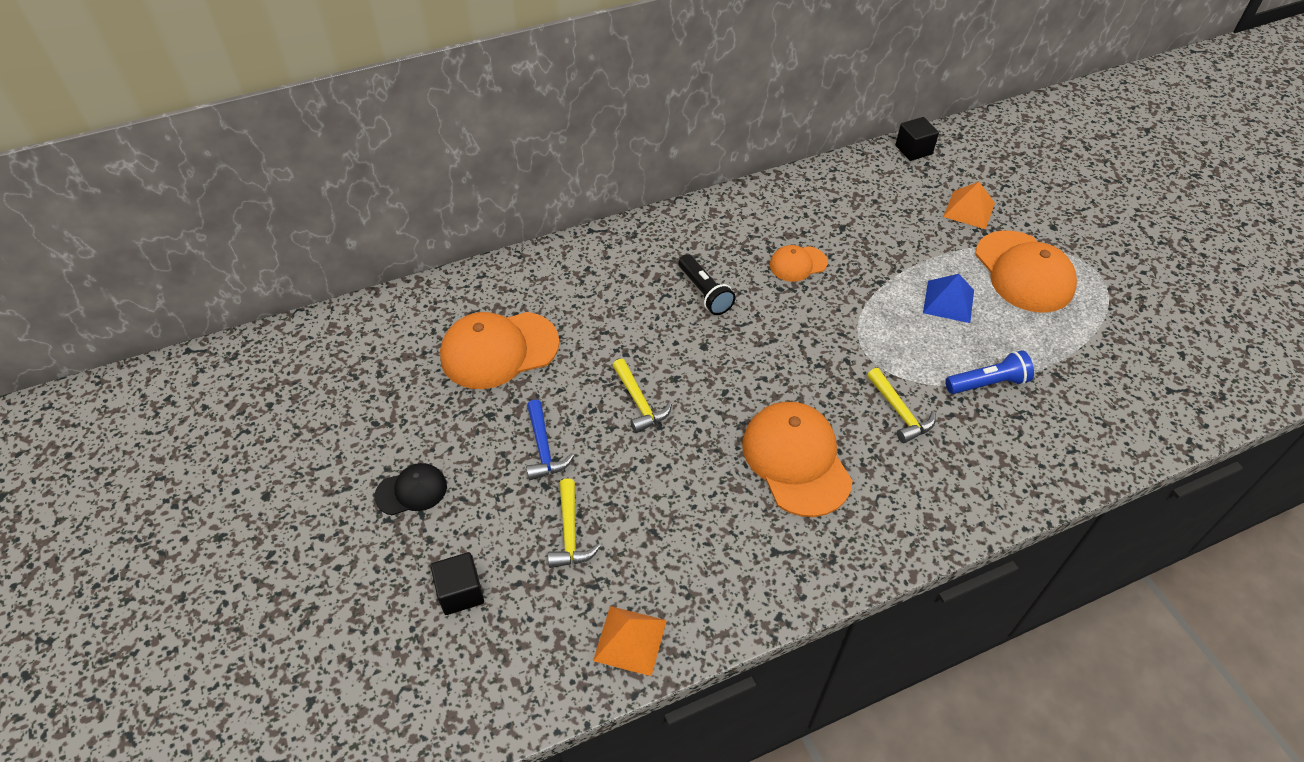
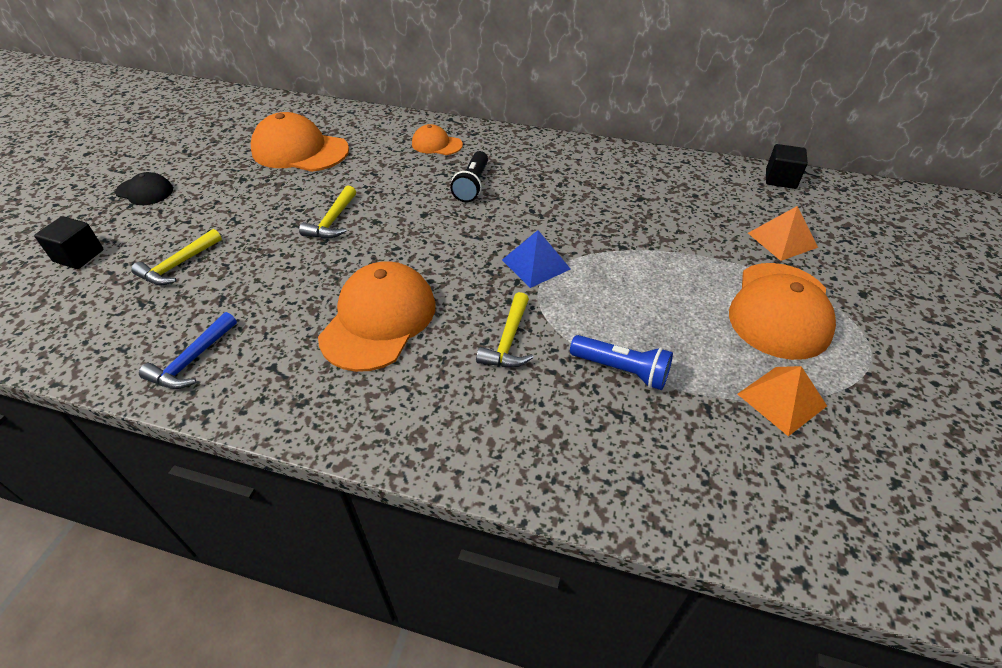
camera: 40 degrees right, 5 degrees down
(544, 448) = (240, 212): blue hammer -> blue hammer (192, 361)
(630, 640) = (106, 350): orange pyramid -> orange pyramid (781, 400)
(797, 264) = (568, 203): orange cap -> orange cap (436, 144)
(948, 301) = (668, 291): blue pyramid -> blue pyramid (536, 264)

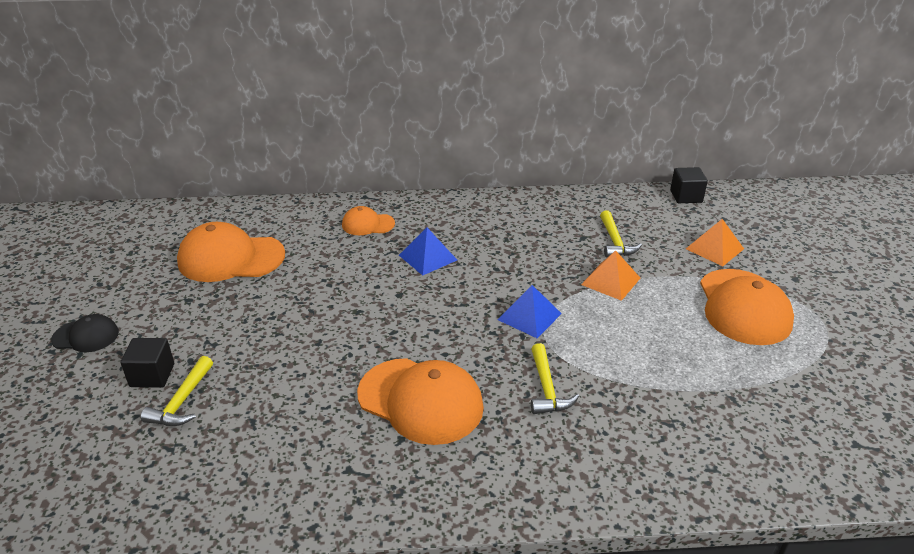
camera: 20 degrees left, 10 degrees down
(79, 256) = (60, 420): black cube -> black cube (152, 375)
(192, 361) = (264, 487): blue hammer -> none
(332, 221) = (314, 321): yellow hammer -> yellow hammer (615, 242)
(379, 320) = (420, 401): orange cap -> orange cap turned 120 degrees clockwise
(472, 186) = (427, 257): black flashlight -> blue pyramid
(622, 370) = (652, 387): blue flashlight -> none
(781, 400) = (782, 377): orange pyramid -> orange pyramid (611, 281)

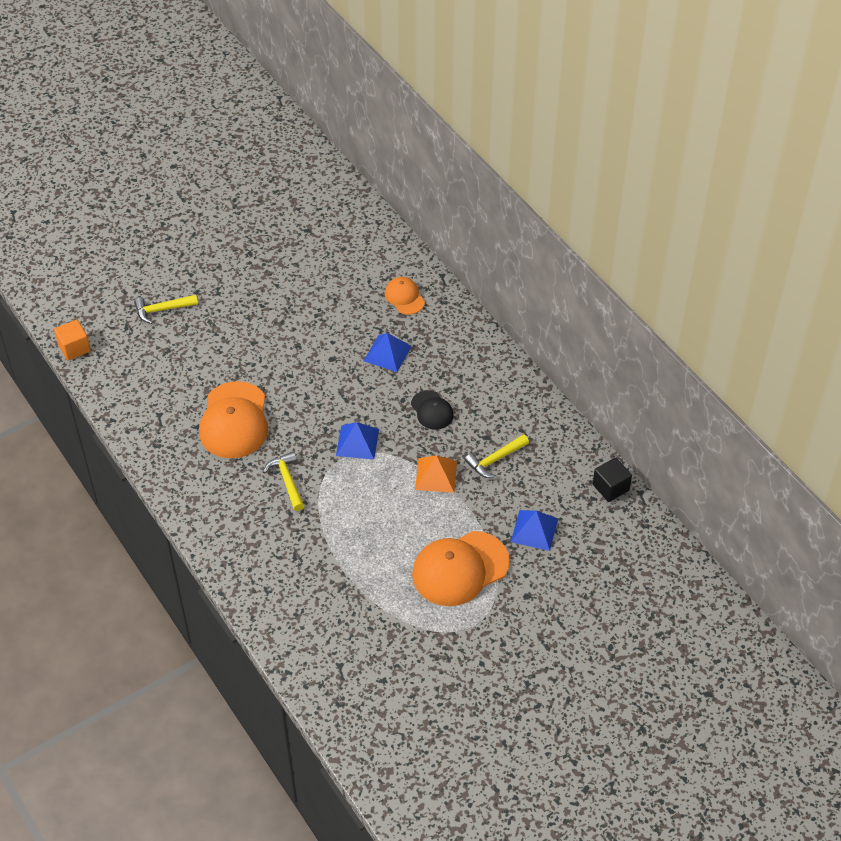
camera: 60 degrees right, 15 degrees up
(86, 336) = (184, 229): black cap -> black cap (432, 410)
(140, 522) = (74, 348): none -> orange cube
(152, 375) = (173, 282): black cube -> none
(231, 258) = (307, 246): orange cap -> none
(547, 388) = (287, 480): yellow hammer -> yellow hammer turned 105 degrees clockwise
(714, 248) = (534, 530): orange pyramid -> blue pyramid

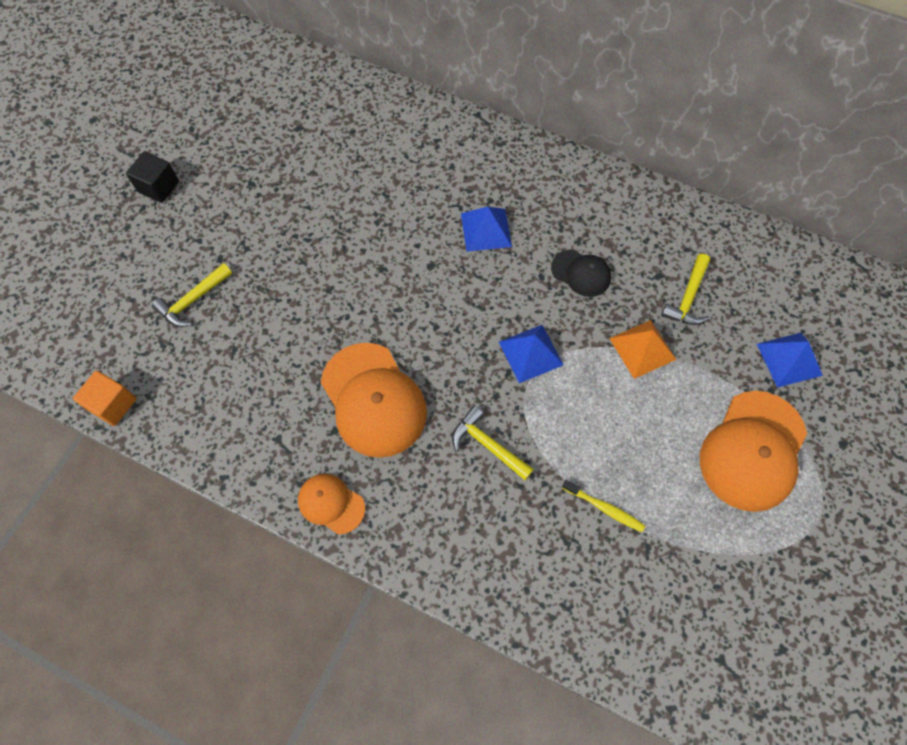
camera: 30 degrees left, 15 degrees up
(333, 551) = (604, 508): none -> yellow toothbrush
(404, 297) = (457, 157): orange cap -> orange cap (331, 503)
(610, 487) = (821, 269): black cube -> black cube (158, 187)

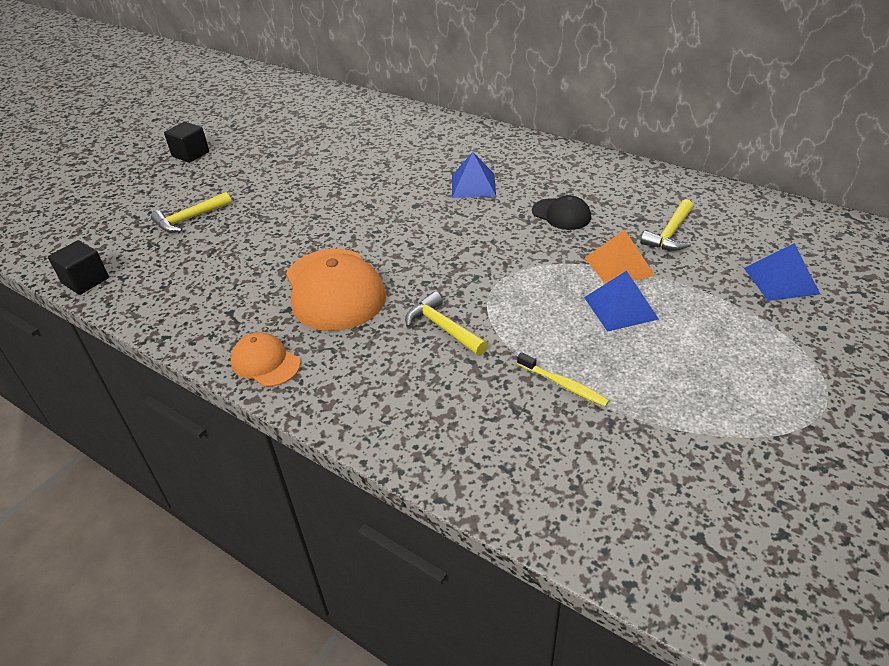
camera: 10 degrees right, 25 degrees down
(113, 404) = (85, 281): orange cube -> black cube
(530, 353) = (501, 265): blue pyramid -> blue pyramid (620, 308)
(753, 451) = (740, 348): orange cap -> none

